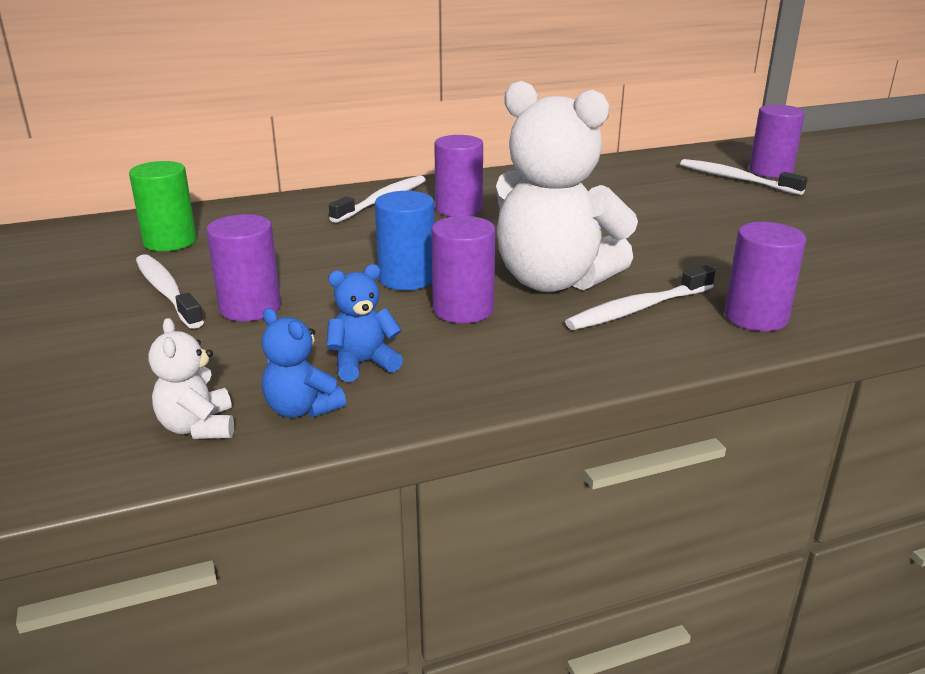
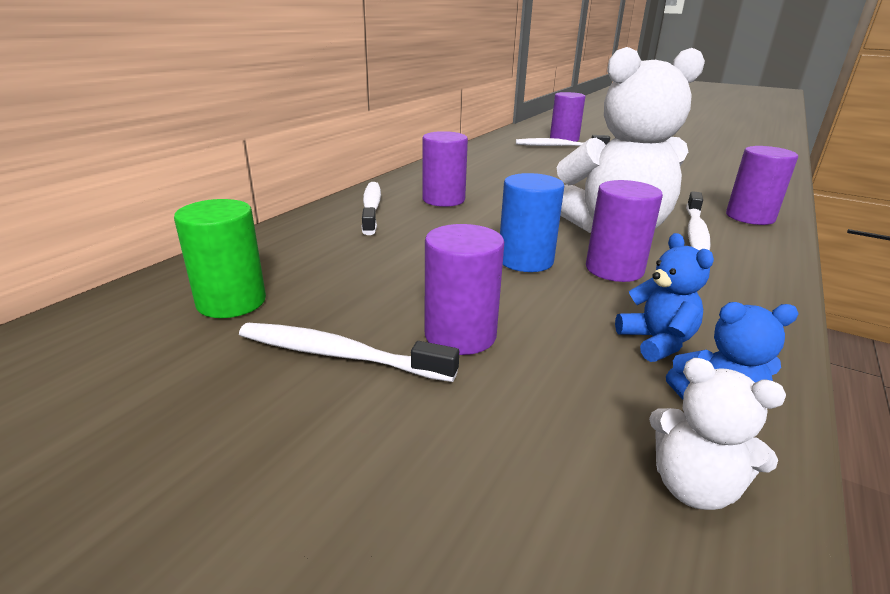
camera: 40 degrees left, 0 degrees up
(363, 364) = (656, 342): blue teddy bear -> blue teddy bear turned 135 degrees clockwise

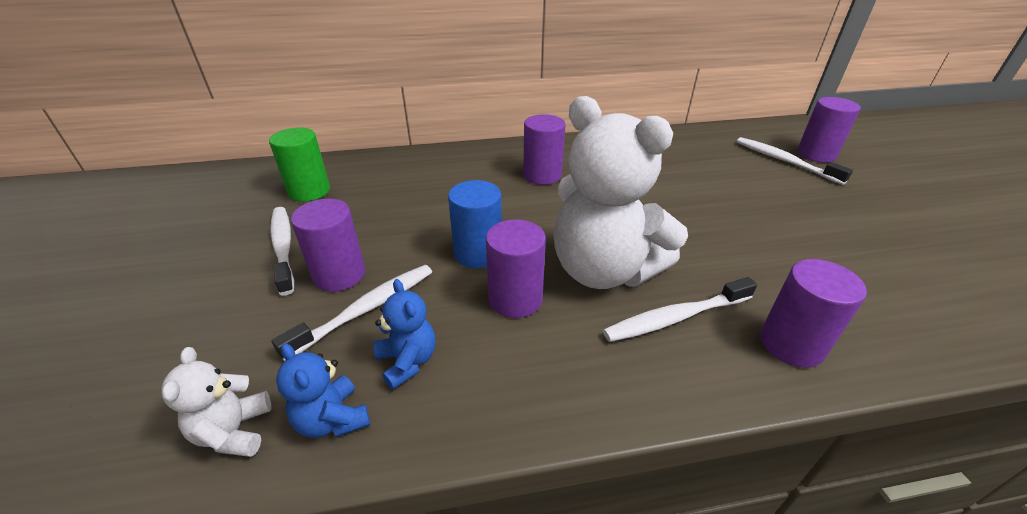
camera: 50 degrees right, 10 degrees up
(371, 208) = (484, 161): white toothbrush -> white toothbrush (365, 310)
(656, 342) = (408, 361): blue teddy bear -> blue teddy bear turned 60 degrees counterclockwise

